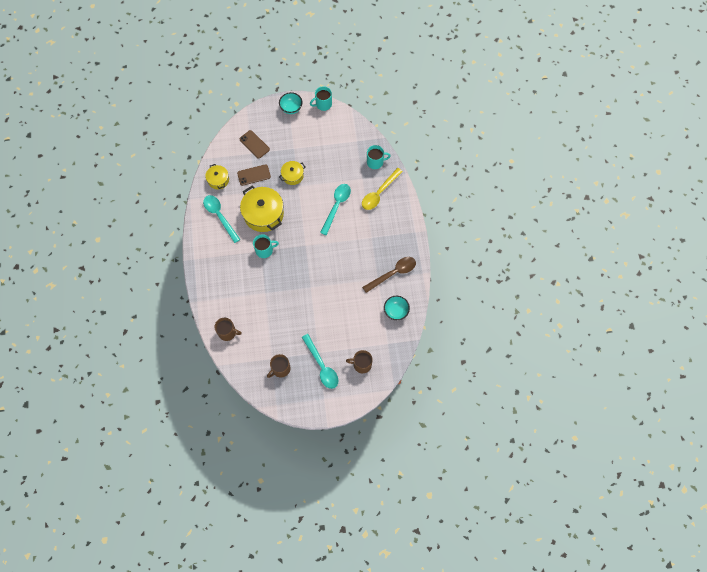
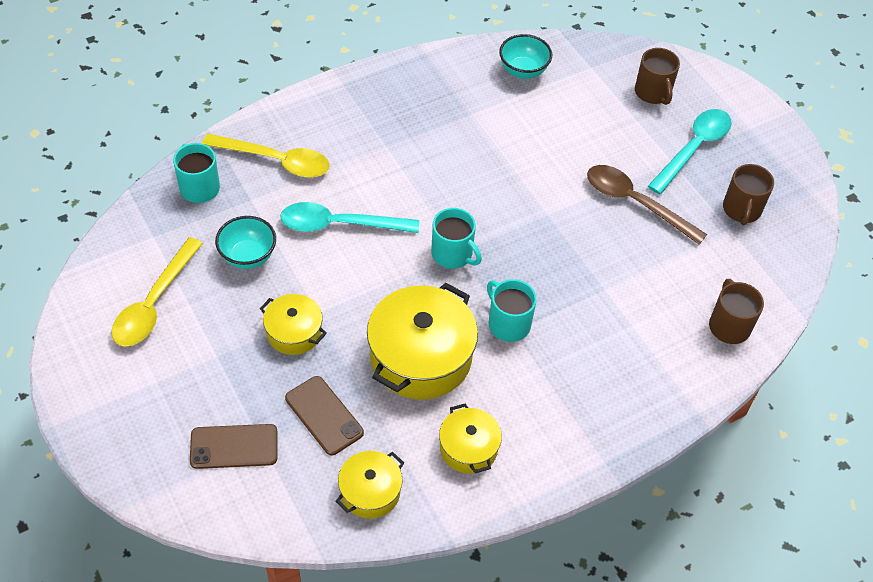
camera: 115 degrees left, 15 degrees down
(220, 216) = (468, 448): turquoise spoon -> yellow pot
(254, 144) = (234, 447): brown phone -> brown phone turned 60 degrees clockwise
(280, 369) = (741, 210): brown mug -> brown mug turned 75 degrees clockwise
(291, 108) = (97, 400): turquoise bowl -> turquoise bowl (248, 256)
(323, 104) = (65, 334): turquoise mug -> turquoise mug (452, 254)
(325, 134) = (154, 303): none -> yellow spoon
(393, 273) = (448, 94): brown spoon -> brown spoon (635, 203)

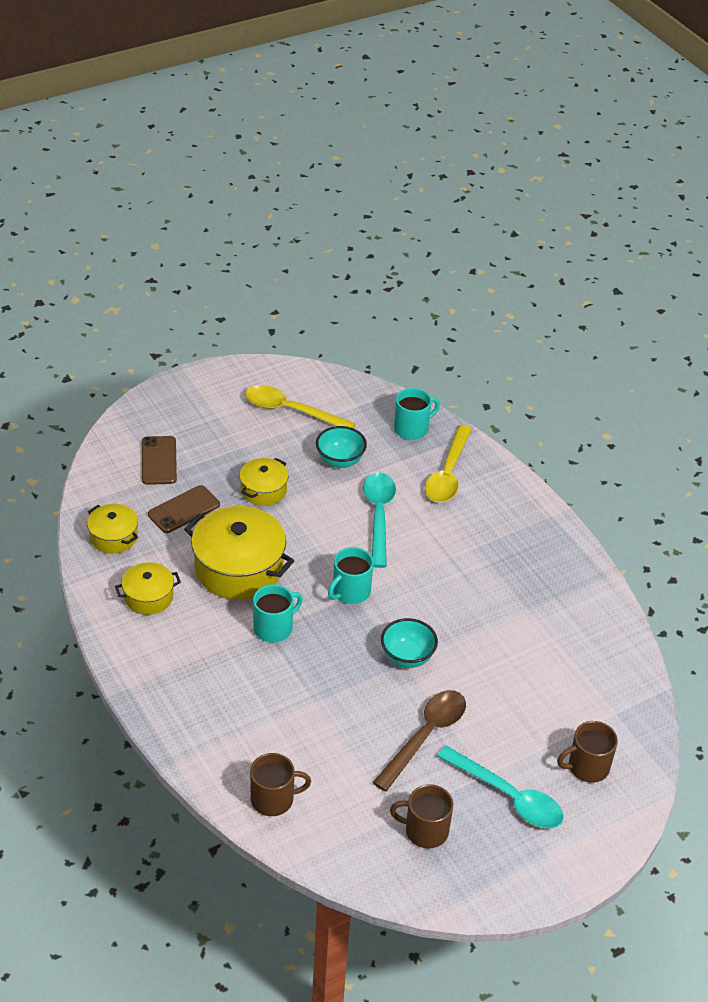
camera: 90 degrees right, 10 degrees down
(523, 71) = (597, 654): turquoise bowl -> turquoise bowl (407, 657)

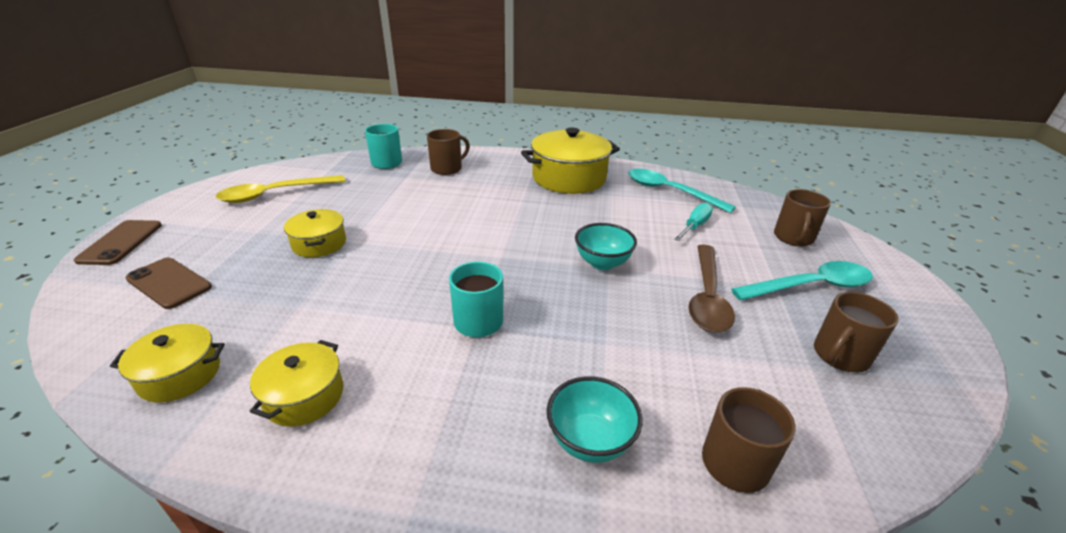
camera: 50 degrees left, 10 degrees down
(184, 509) = (250, 300): brown phone -> brown phone (121, 242)
(239, 568) = (375, 303): yellow pot -> yellow pot (569, 178)
(340, 461) = (360, 198): turquoise bowl -> turquoise bowl (590, 440)
(350, 591) = (495, 256): turquoise mug -> none
(378, 516) = (439, 208): turquoise spoon -> turquoise spoon (670, 192)
(425, 736) = (707, 297): brown spoon -> brown spoon turned 150 degrees counterclockwise
(448, 473) = (447, 168): yellow spoon -> brown mug
(533, 691) = (694, 226): none -> turquoise screwdriver

